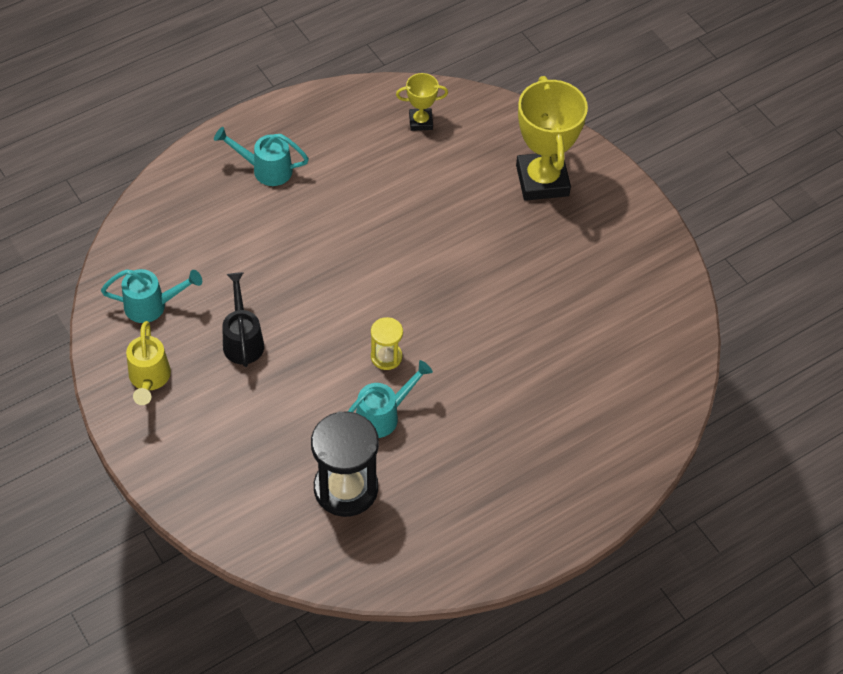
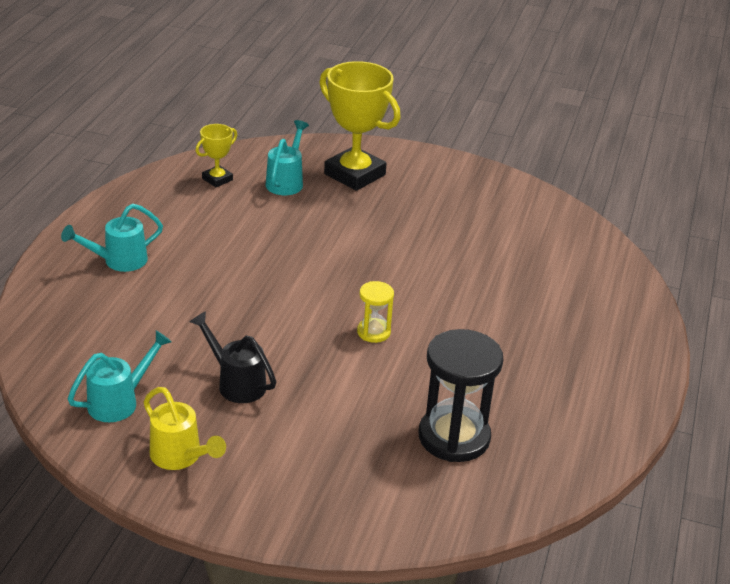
camera: 40 degrees left, 20 degrees down
(383, 415) = (420, 371): turquoise watering can -> turquoise watering can (286, 181)

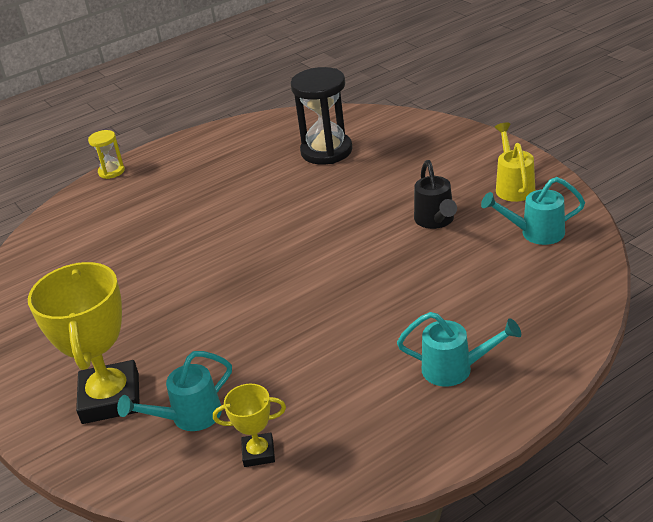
camera: 135 degrees left, 0 degrees up
(373, 332) = (297, 227): yellow hourglass -> yellow hourglass (111, 171)

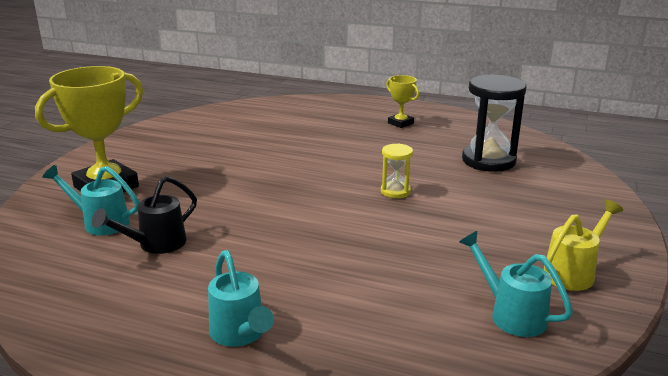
camera: 50 degrees right, 10 degrees down
(111, 171) = (355, 99): yellow hourglass -> yellow hourglass (395, 191)
(258, 453) = (71, 267): yellow trophy -> yellow trophy (400, 123)
(436, 221) = (457, 246): black watering can -> black watering can (156, 244)

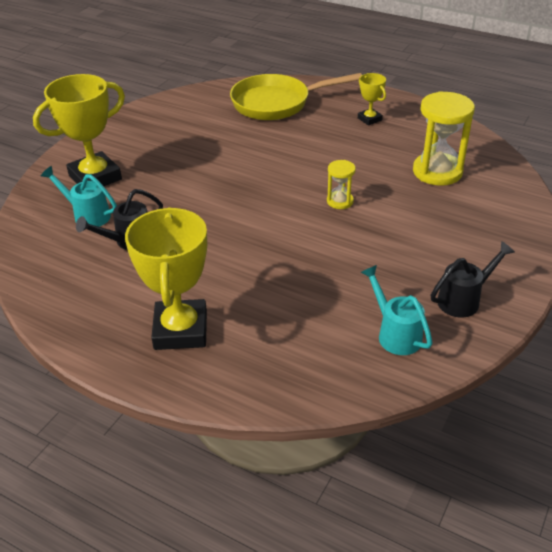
camera: 10 degrees right, 15 degrees up
(240, 334) = (180, 330): turquoise watering can -> yellow trophy
(299, 115) = (277, 103): none -> yellow pan
(488, 161) = (437, 172): black hourglass -> yellow hourglass
(573, 272) = (464, 300): yellow watering can -> black watering can

